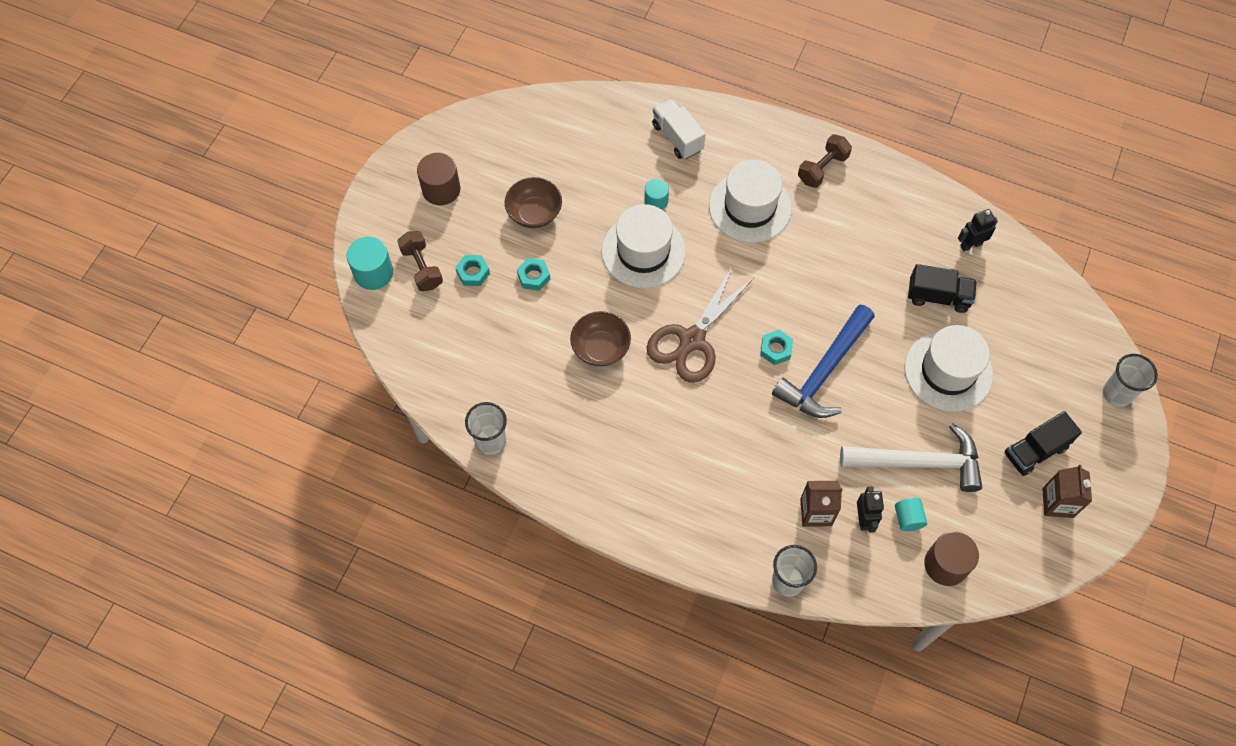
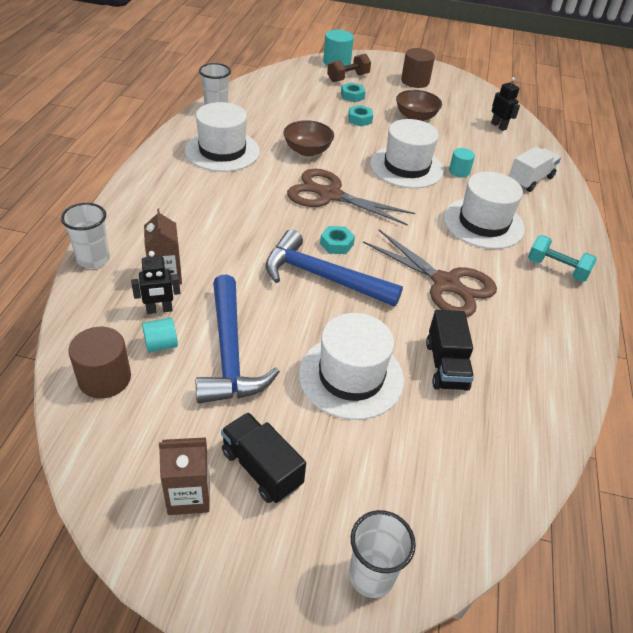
camera: 75 degrees right, 20 degrees down
(593, 442) = (222, 151): none -> white hat
(822, 168) = (556, 269): brown dumbbell -> turquoise dumbbell
(838, 268) = (445, 283): none -> brown scissors
(918, 462) = (230, 352): white hammer -> blue hammer
(970, 245) = (531, 396): black robot -> black robot (498, 126)

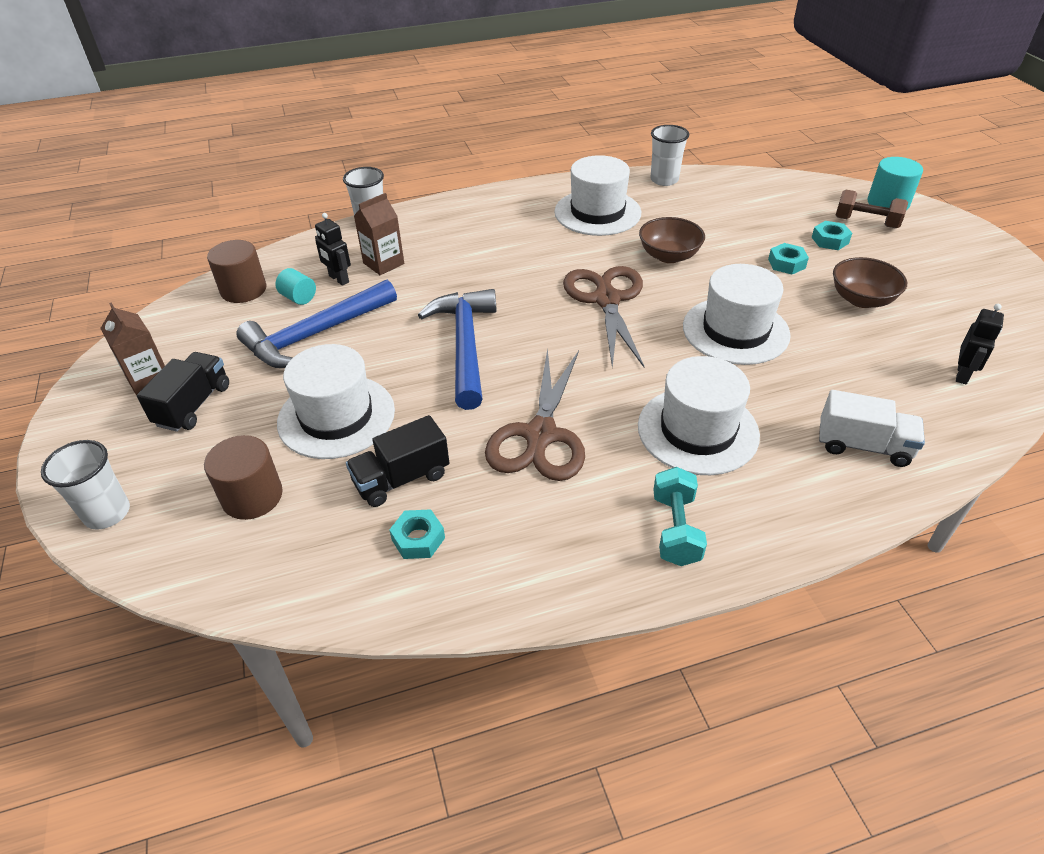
camera: 65 degrees right, 0 degrees up
(336, 244) = (527, 335): turquoise nut -> turquoise nut (418, 539)
(415, 81) = (952, 269): brown cylinder -> brown cylinder (252, 496)
(459, 171) = (787, 374): turquoise cylinder -> none

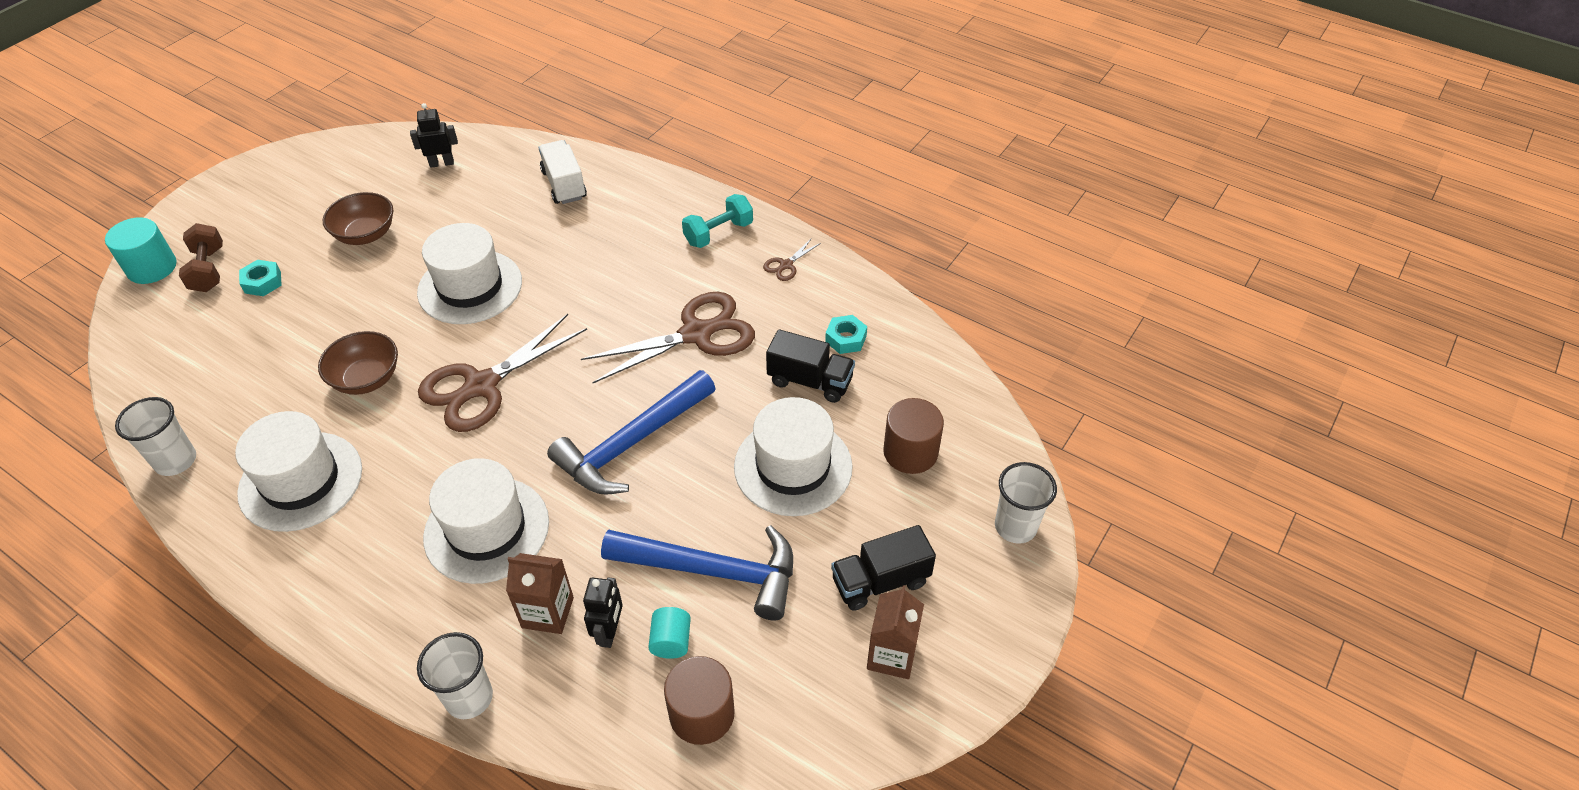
camera: 130 degrees left, 5 degrees up
(570, 558) = (786, 265): none -> brown scissors
(697, 430) = (616, 259): white hat -> white hat (487, 529)
(786, 263) = (329, 295): turquoise nut -> none

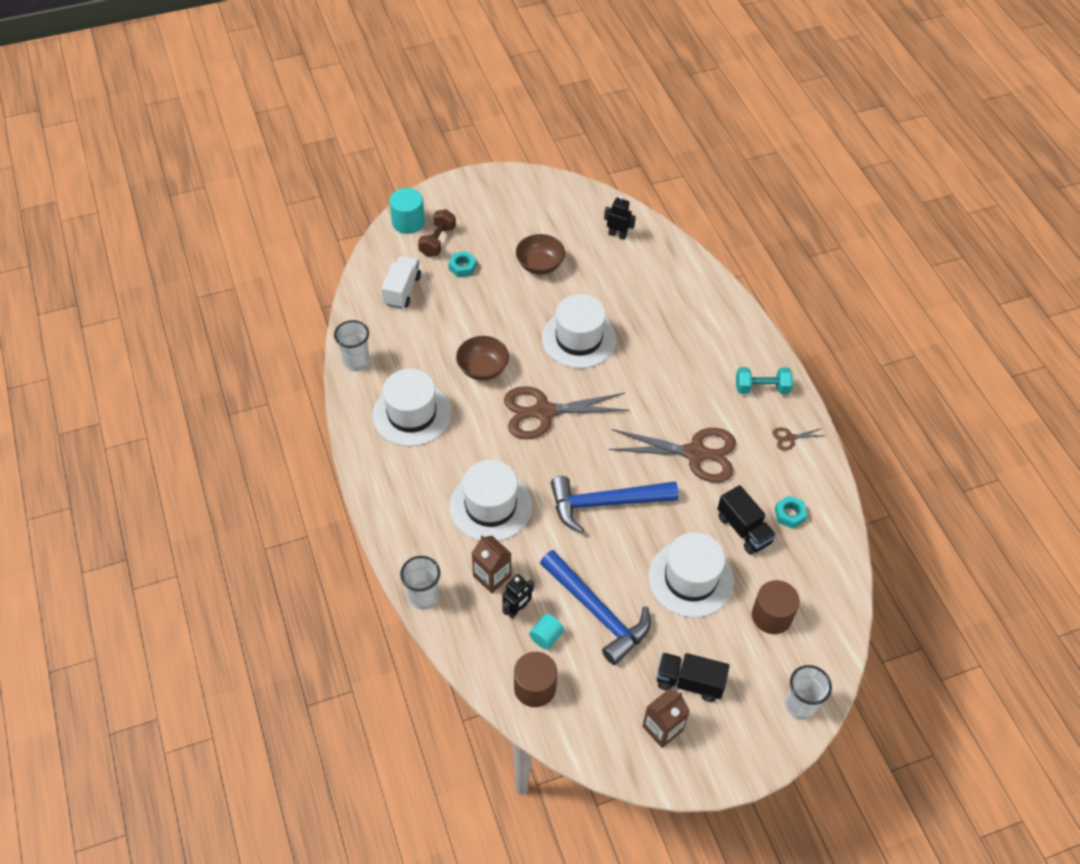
camera: 35 degrees right, 5 degrees up
(564, 185) = (685, 294): white truck -> white truck (402, 290)

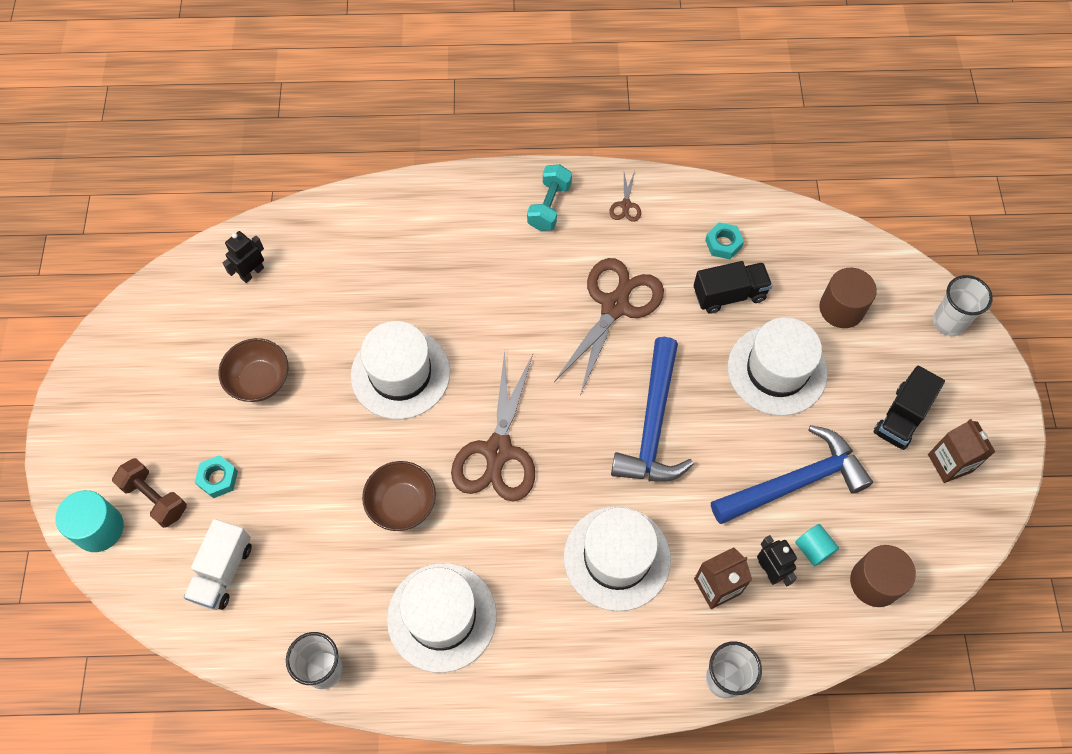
camera: 70 degrees left, 10 degrees up
(402, 290) = (223, 571): white truck -> white truck turned 105 degrees counterclockwise

